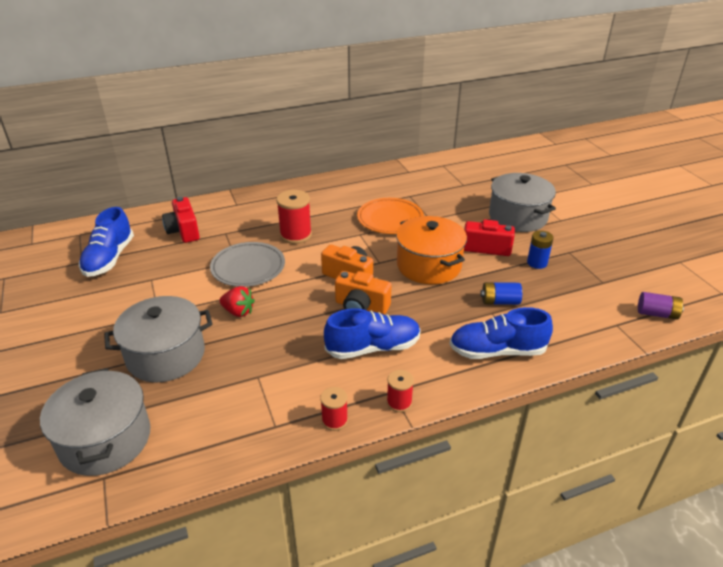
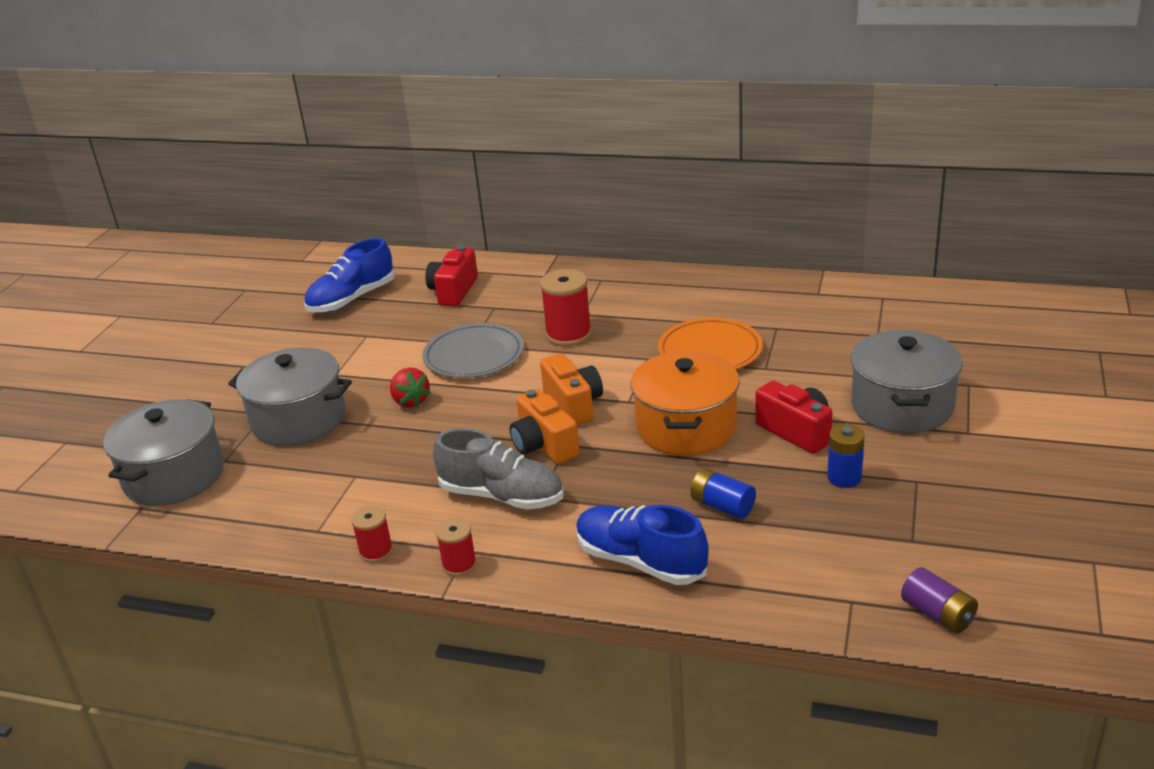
camera: 40 degrees right, 5 degrees down
(373, 348) = (502, 496): blue shoe -> grey shoe

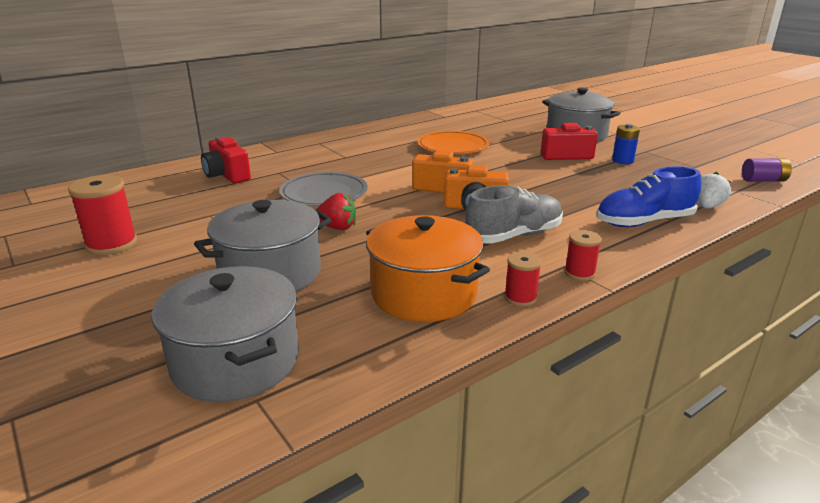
camera: 55 degrees left, 5 degrees down
(352, 299) = (145, 204): blue shoe -> none
(568, 335) = (360, 166): red spool -> red spool (111, 244)
(686, 427) = (520, 173): orange pot -> orange pot (423, 293)
(722, 506) = (613, 189): blue battery -> none
(754, 592) = (707, 207): none -> white strawberry

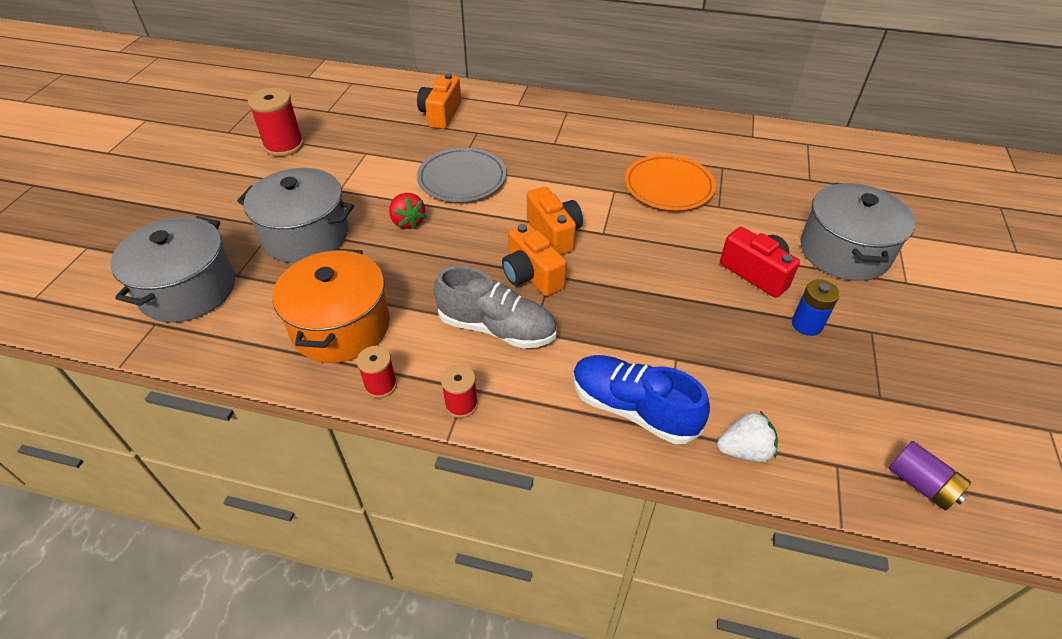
camera: 50 degrees right, 20 degrees up
(227, 175) = (441, 114): red camera -> orange camera

